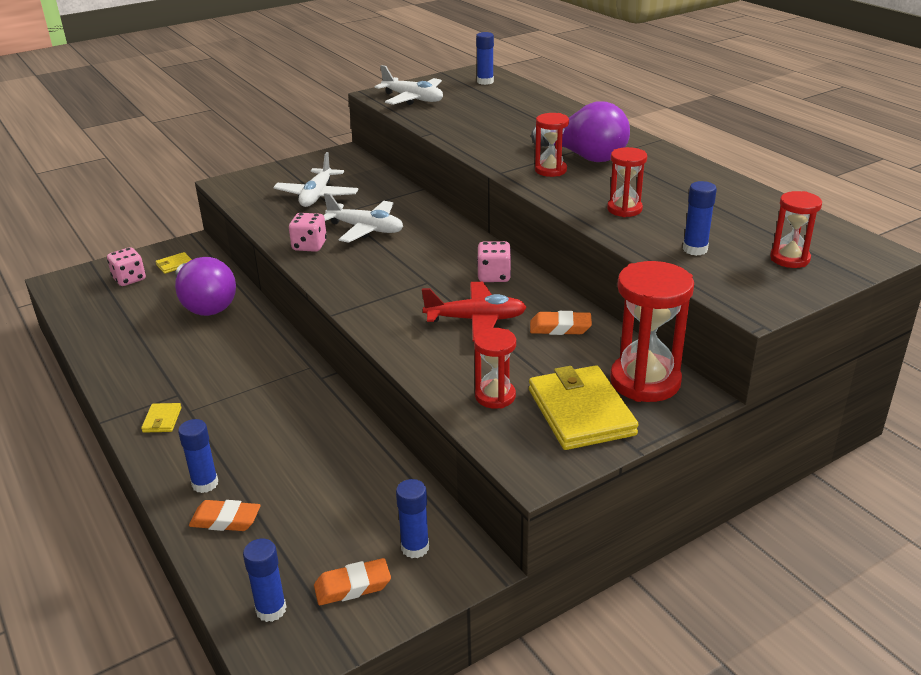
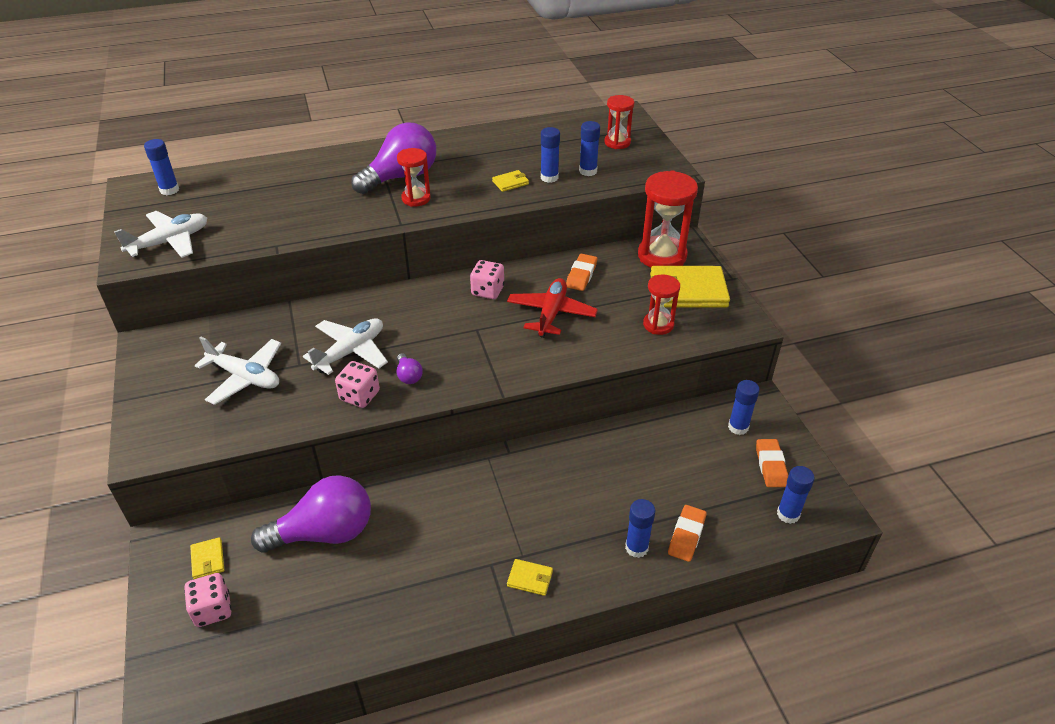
camera: 75 degrees left, 10 degrees up
(343, 262) = (408, 376): none -> purple light bulb
(624, 209) = (510, 182): red hourglass -> yellow wallet
(656, 229) = (549, 177): none -> blue glue stick

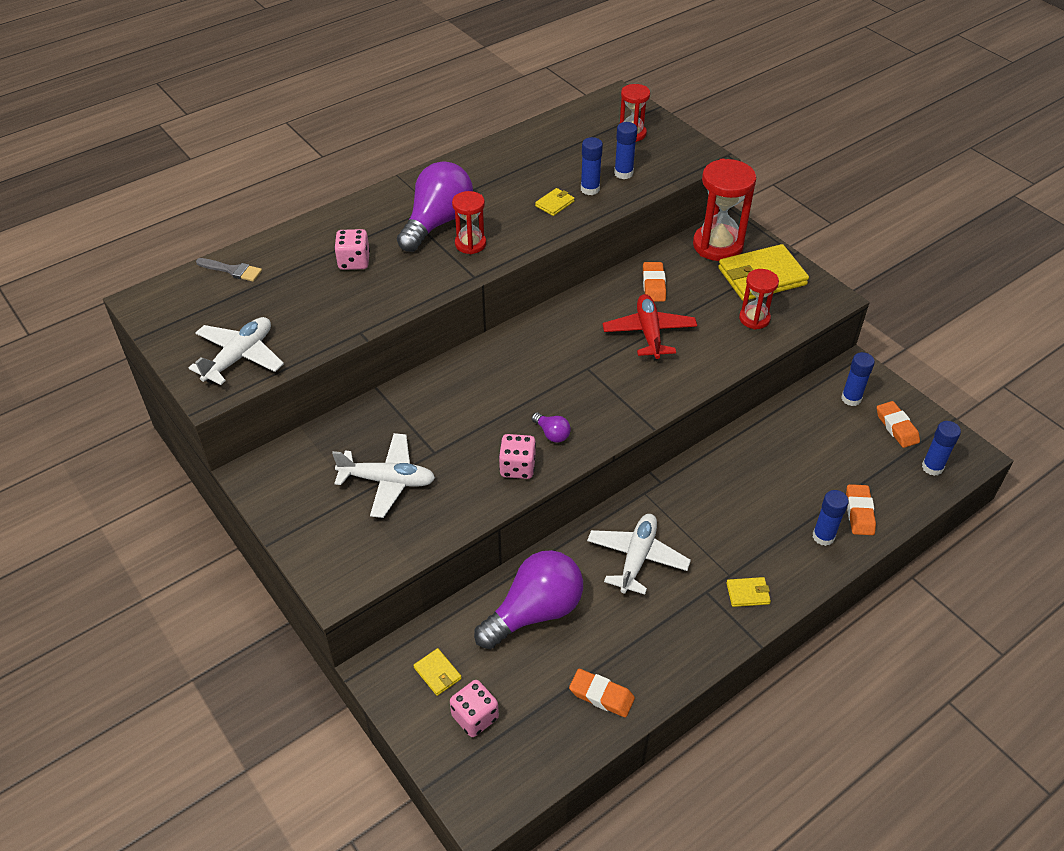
camera: 20 degrees left, 5 degrees up
(169, 190) = (190, 296): blue glue stick -> none
(215, 178) = (232, 270): none -> grey brush
(334, 629) = (601, 695): none -> orange eraser
(350, 352) = (478, 425): white plane -> white plane (637, 558)
(487, 291) = (573, 324): pink dice -> pink dice (354, 262)

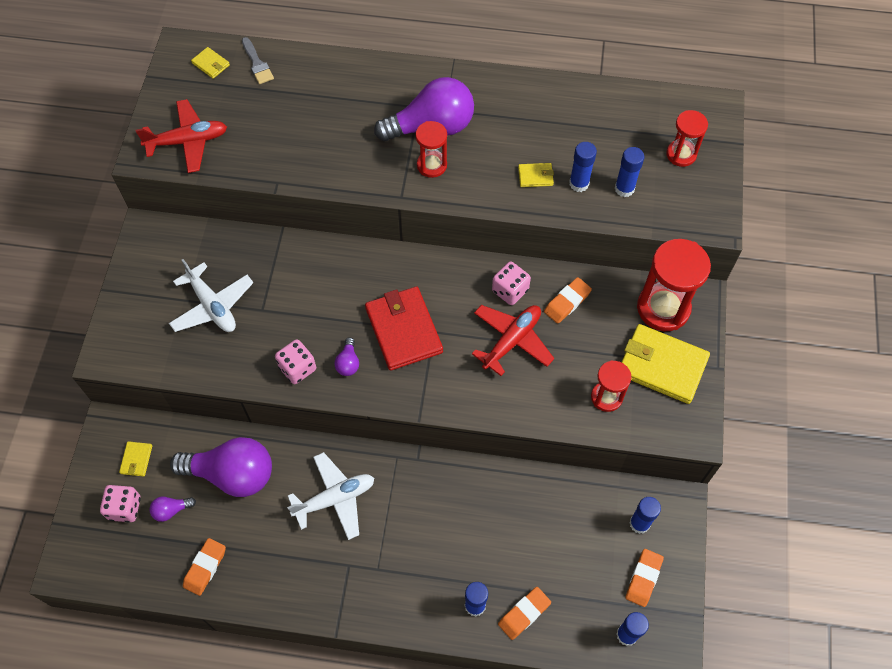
camera: 45 degrees right, 15 degrees up
(239, 357) = (187, 141): white plane -> red plane
(354, 262) = (338, 118): pink dice -> pink dice (510, 290)
(518, 682) = (171, 510): none -> purple light bulb
(564, 383) = (403, 330): none -> red wallet
(601, 695) = (205, 567): orange eraser -> orange eraser turned 45 degrees clockwise
(748, 593) = (373, 593): yellow wallet -> yellow wallet (211, 64)

